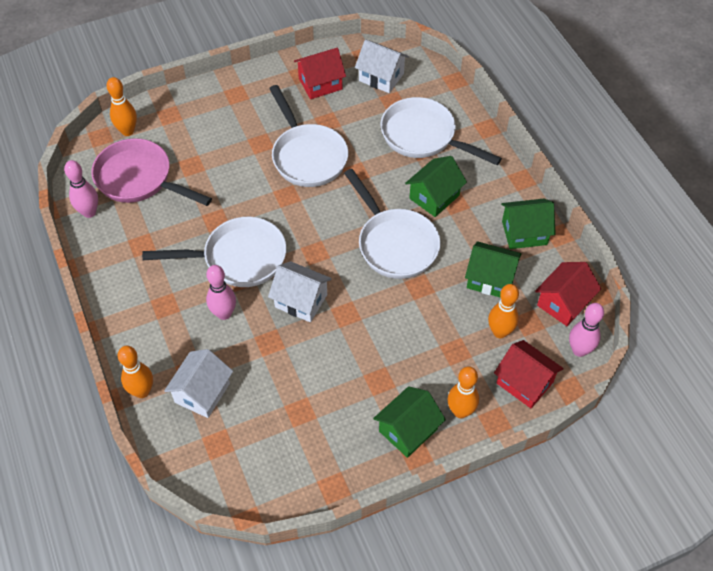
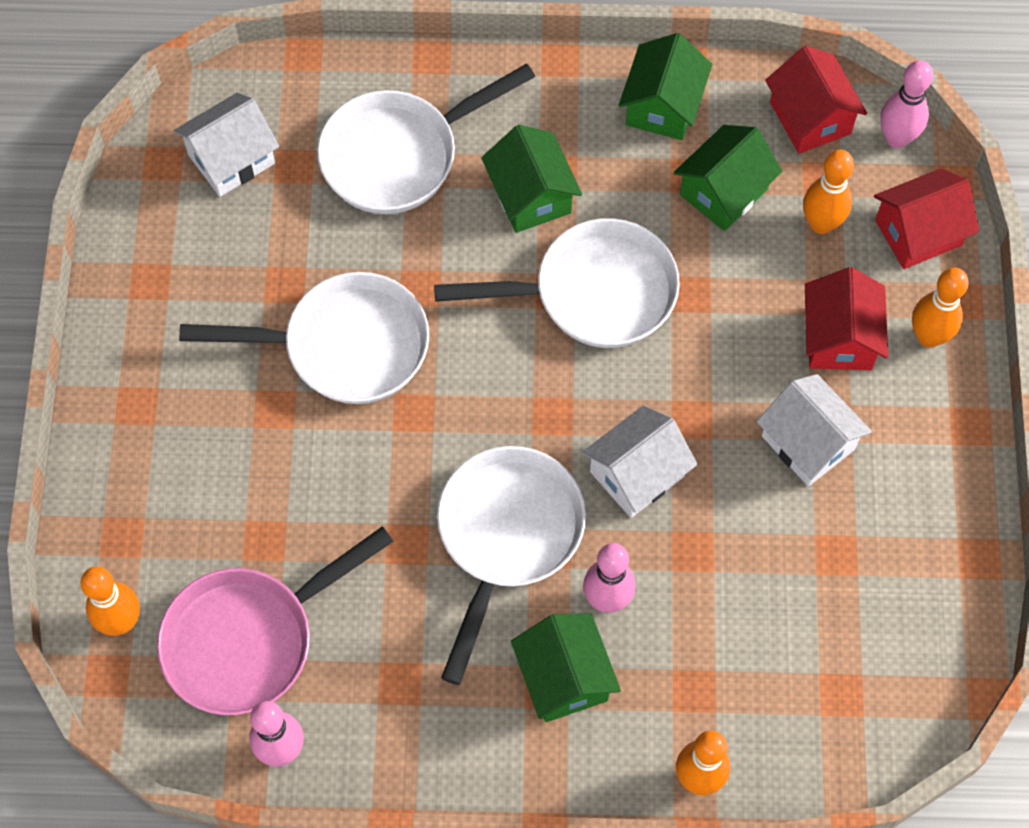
camera: 65 degrees left, 10 degrees up
(202, 393) = (741, 686): white house -> white house (808, 442)
(320, 84) = (191, 259): red house -> red house (839, 338)
(408, 430) = (929, 419): green house -> green house (564, 678)

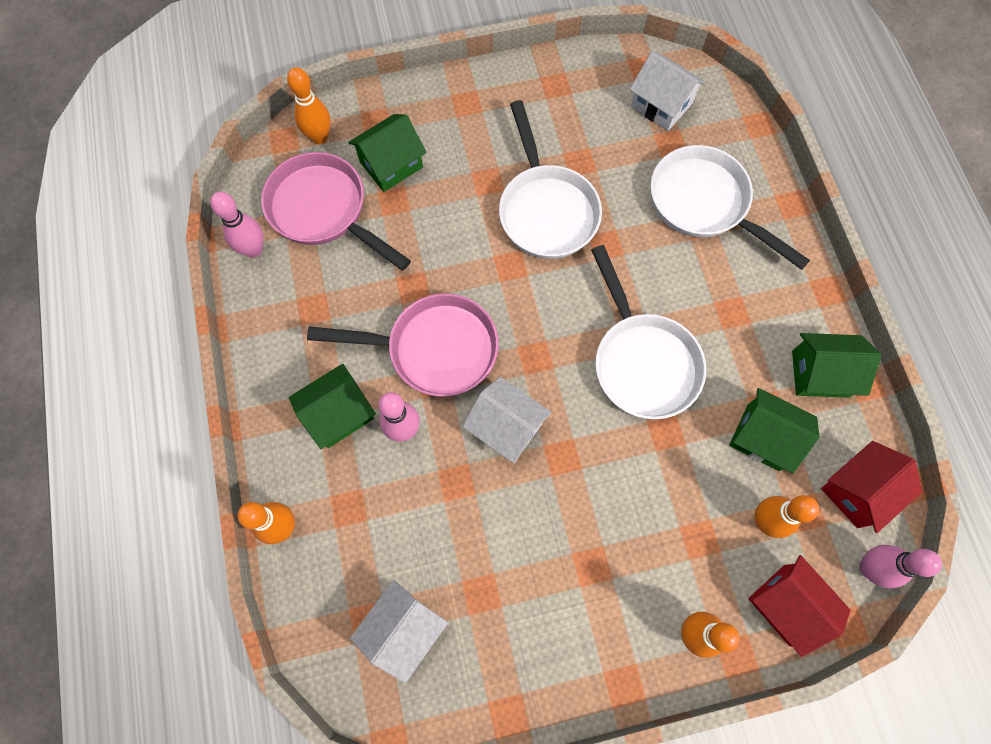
camera: 75 degrees right, 5 degrees up
(506, 536) = (434, 349): white pan -> pink pan
(531, 196) = (705, 299): green house -> green house (391, 165)
(808, 442) = (569, 551): white house -> white house (403, 629)
(839, 338) = (667, 557): red house -> none

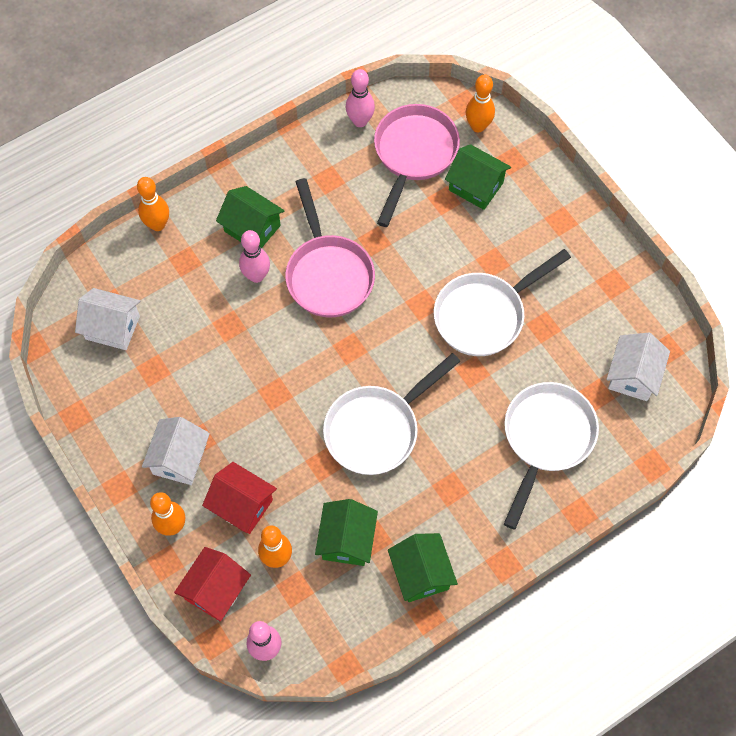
camera: 70 degrees right, 5 degrees down
(506, 427) = (284, 346): white house -> white house (179, 459)
(857, 491) = (327, 626): red house -> red house (242, 505)

